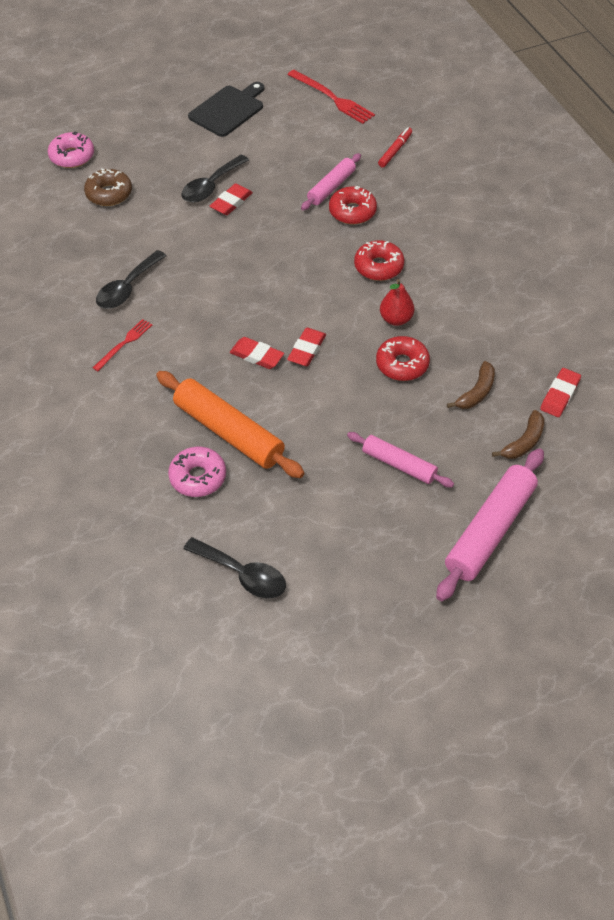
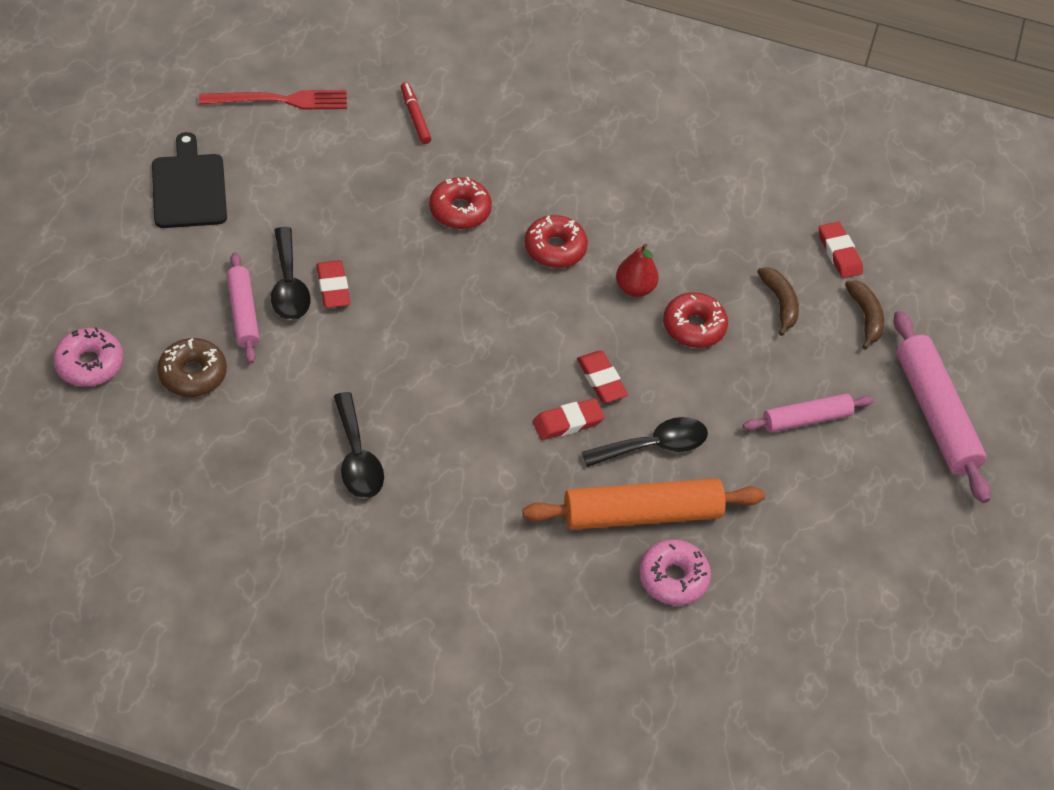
camera: 55 degrees left, 0 degrees up
(124, 343) = (434, 515): red fork -> none
(242, 574) = (820, 625): black spoon -> black spoon (654, 446)
(331, 187) = (407, 199): pink rolling pin -> pink rolling pin (243, 313)

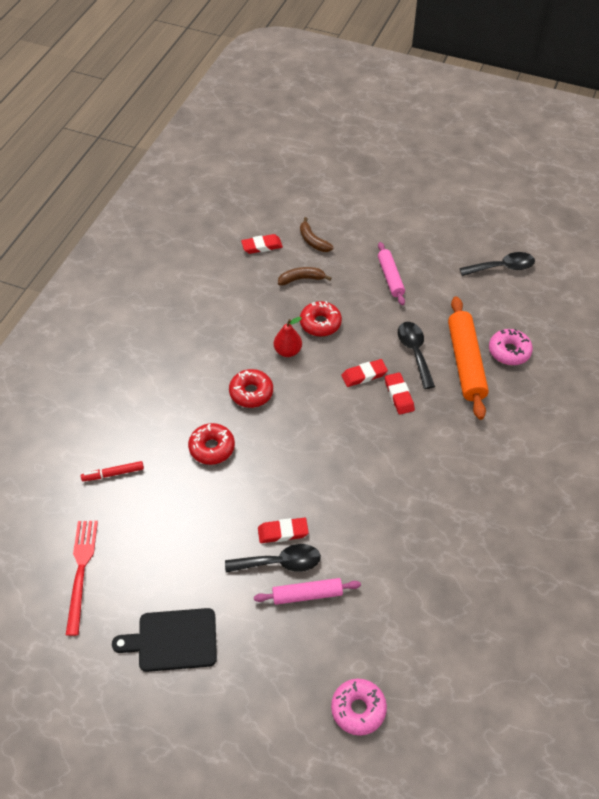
camera: 80 degrees left, 0 degrees up
(193, 374) = (366, 629): brown donut -> none
(357, 457) = (435, 518): black spoon -> black spoon (502, 267)
(865, 317) = (313, 241): brown banana -> brown banana turned 120 degrees counterclockwise
(935, 414) = (384, 220): pink rolling pin -> none

